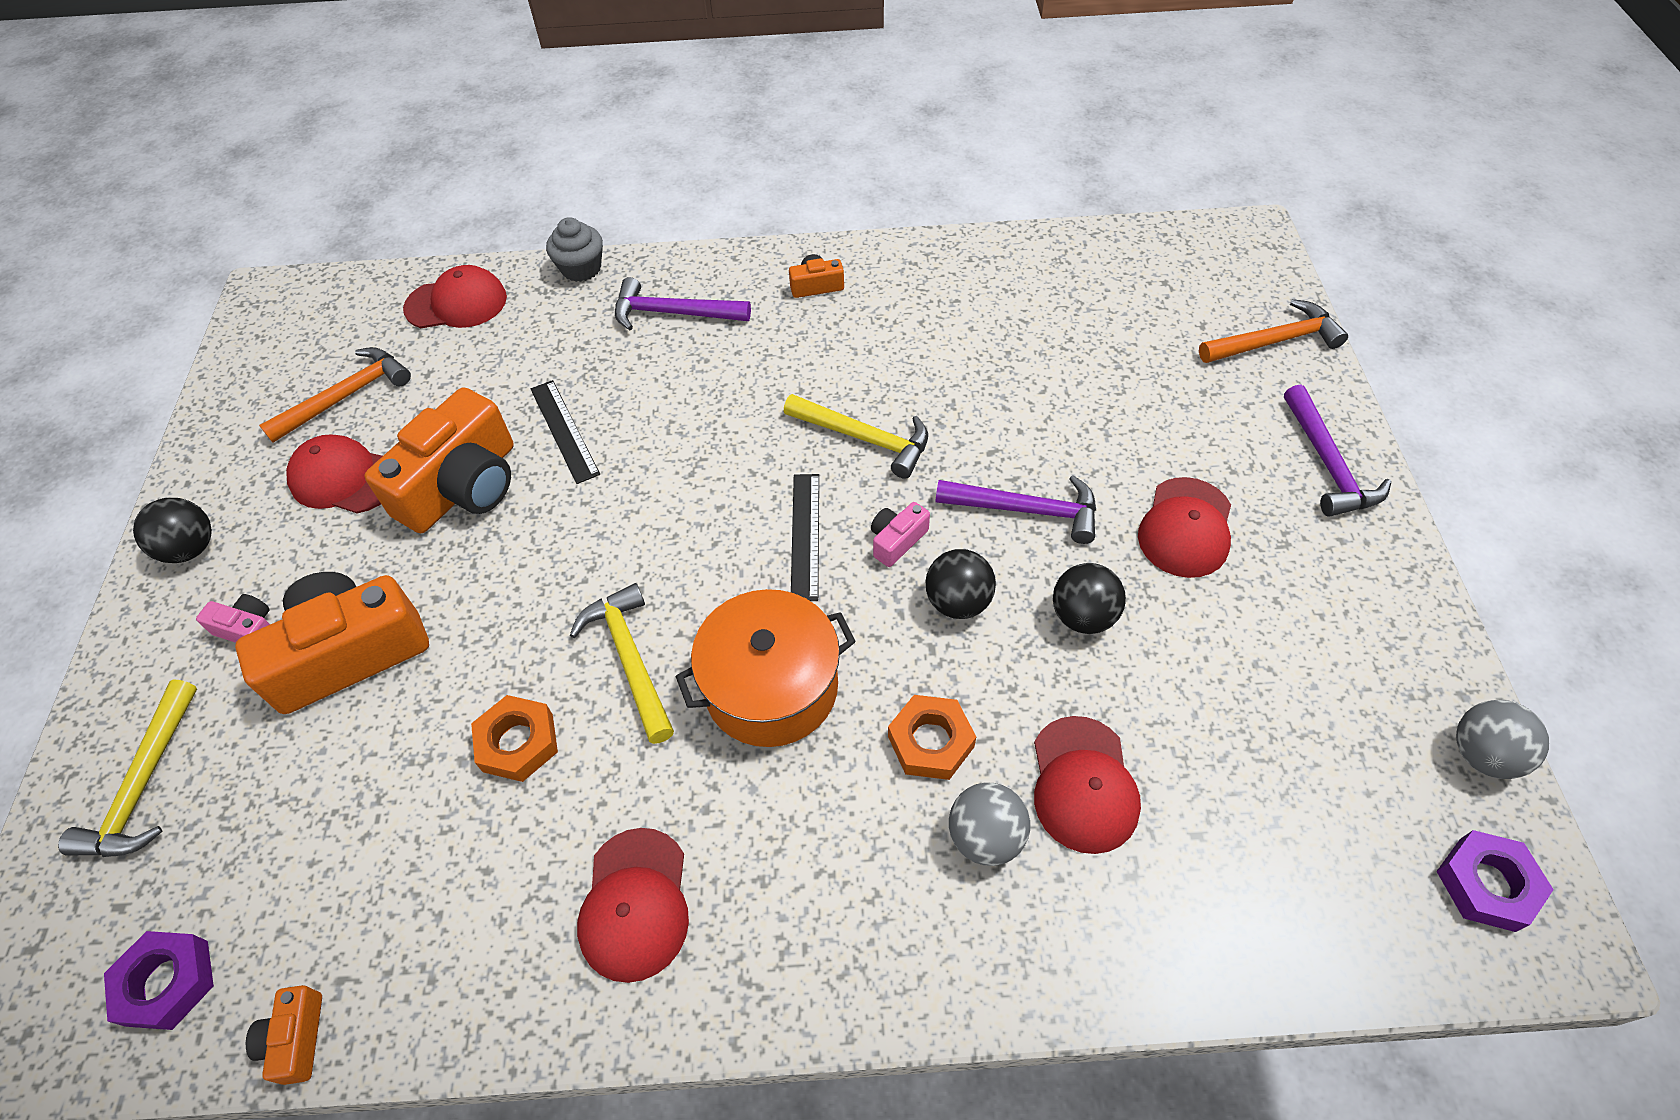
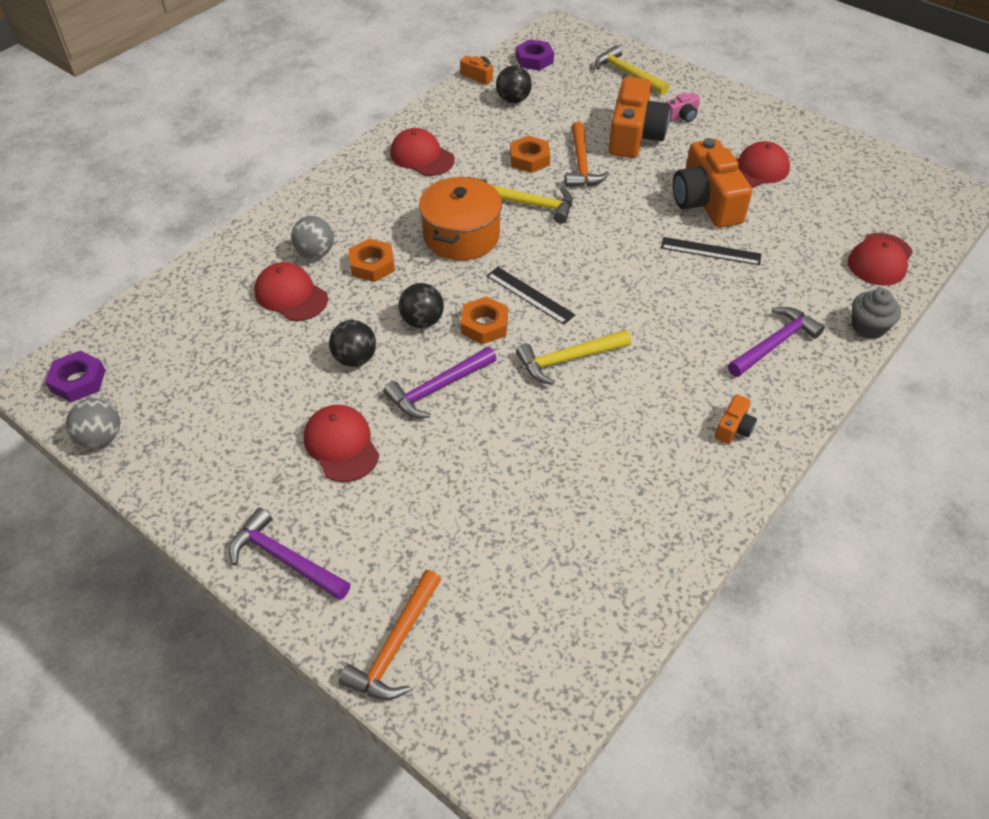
camera: 130 degrees right, 5 degrees down
(191, 549) = (755, 115): black ball -> black ball (513, 100)
(346, 396) = (826, 191): orange hammer -> orange hammer (581, 164)
(897, 540) = (484, 325): pink camera -> orange nut

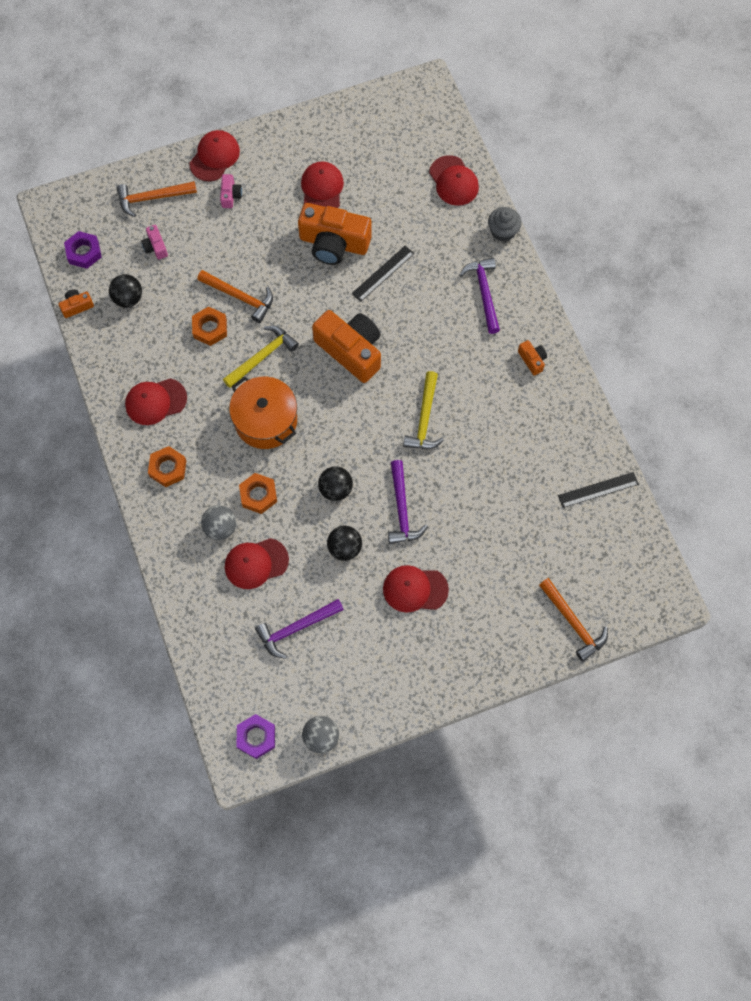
camera: 60 degrees left, 20 degrees up
(285, 559) = (483, 658): purple hammer -> purple hammer (296, 628)
(484, 325) = (363, 452): orange nut -> orange nut (168, 468)
(530, 295) = (353, 409): black ruler -> black ruler (598, 489)
(581, 95) = (155, 247): none -> pink camera
(627, 74) = (152, 198): yellow hammer -> orange hammer
(634, 135) = (231, 241): orange camera -> orange camera (351, 350)
(709, 91) = (214, 157): none -> red cap

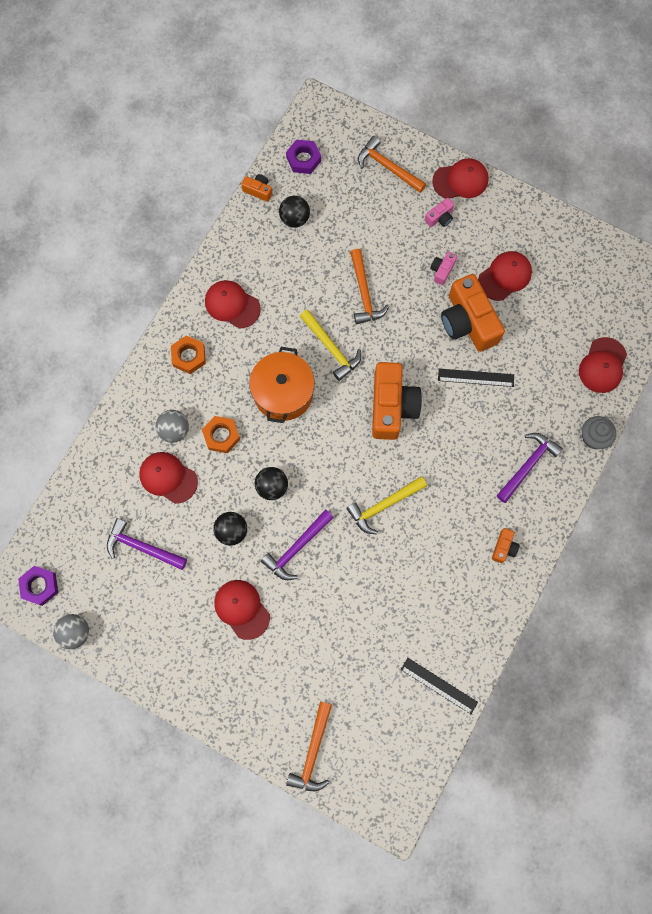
camera: 50 degrees right, 5 degrees up
(155, 247) = (351, 202): pink camera -> pink camera (442, 270)
(210, 328) = (321, 293): orange nut -> none
(262, 356) = (331, 348): yellow hammer -> yellow hammer turned 45 degrees clockwise

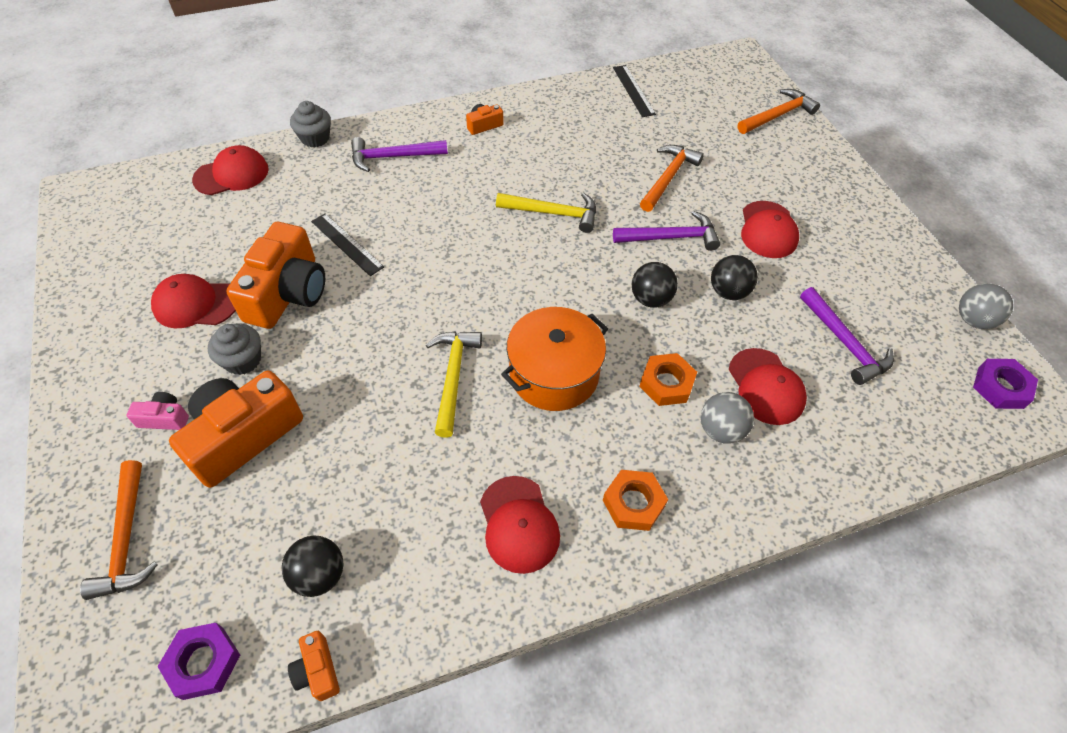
camera: 140 degrees left, 20 degrees down
(364, 293) = (350, 405): orange hammer -> orange hammer (668, 178)
(392, 406) = (454, 279): orange camera -> orange camera (243, 436)
(442, 270) = (243, 360): pink camera -> grey cupcake
(460, 180) = (82, 441): red cap -> none

